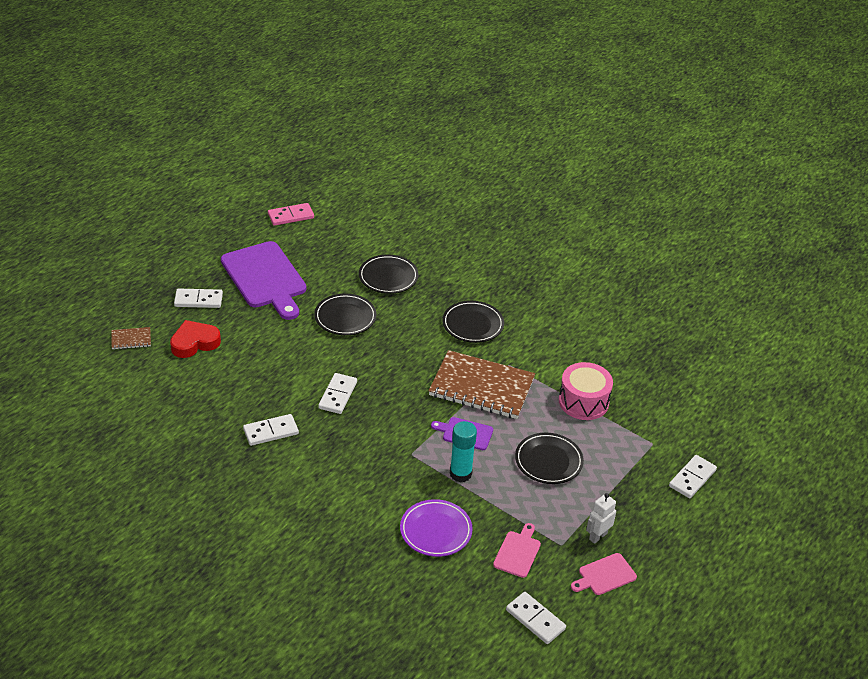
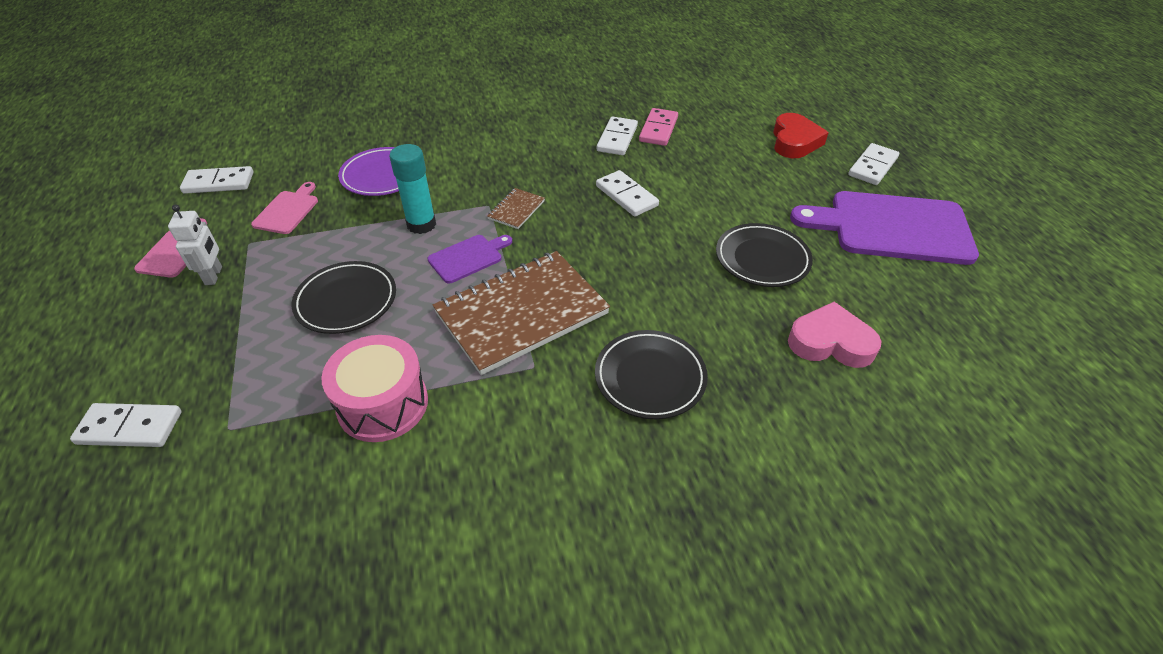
camera: 130 degrees right, 5 degrees up
(131, 339) = (827, 111): brown notebook -> brown notebook (516, 210)
(290, 216) = (1052, 310): pink domino -> pink domino (658, 129)
(388, 277) = (830, 342): black plate -> pink heart
(517, 552) = (287, 210): pink cutting board -> pink cutting board turned 135 degrees counterclockwise
(692, 478) = (130, 427): white domino -> white domino turned 75 degrees counterclockwise

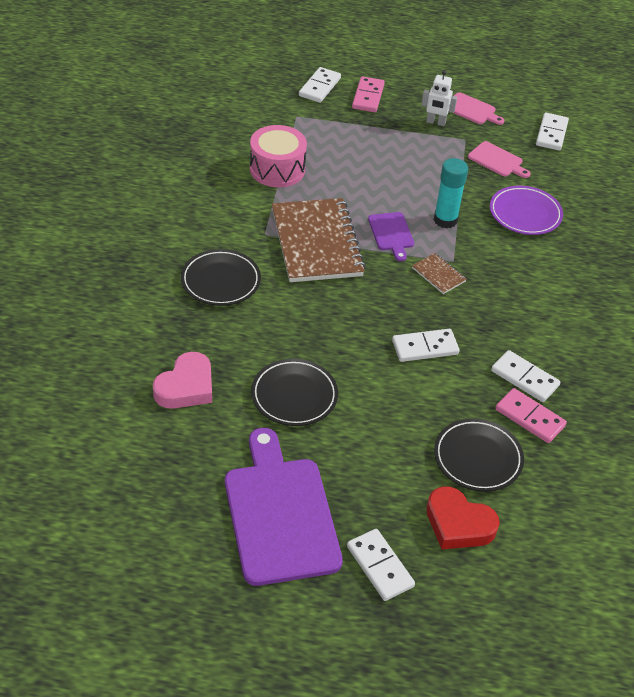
camera: 110 degrees right, 0 degrees up
(154, 360) = (368, 97): none -> pink domino
(346, 301) = (377, 171): black plate -> black plate (477, 458)
(892, 228) = (279, 514): purple cutting board -> purple cutting board turned 45 degrees counterclockwise

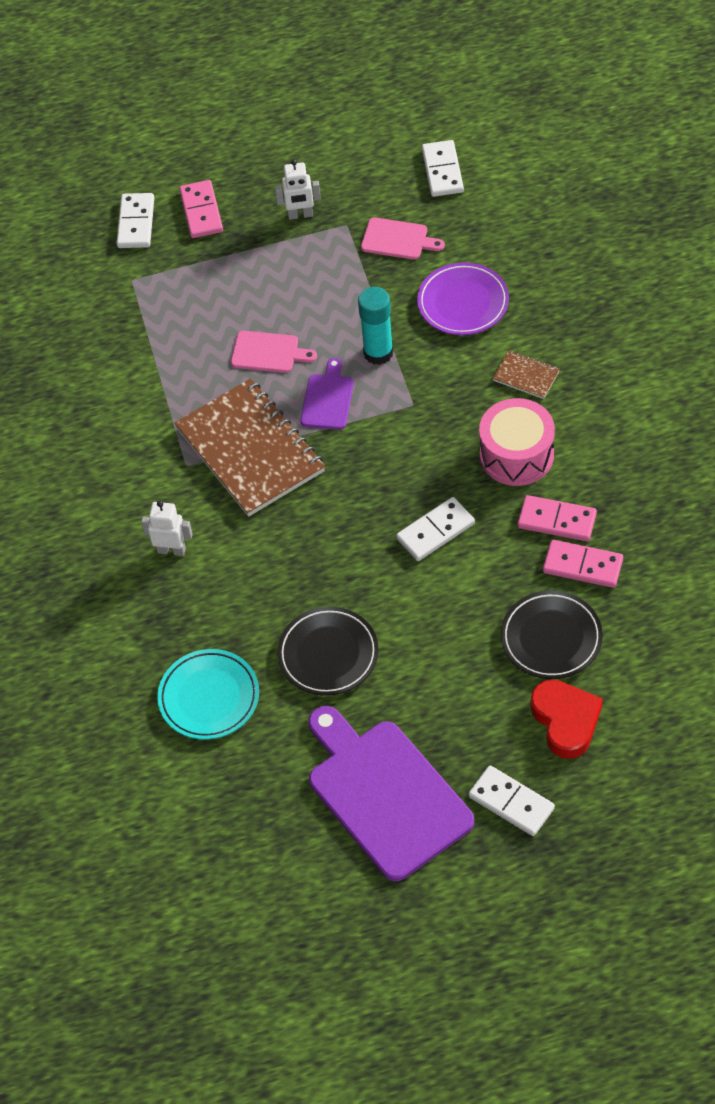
camera: 15 degrees left, 10 degrees up
(186, 387) = (209, 697): pink heart -> turquoise plate
(220, 281) = (171, 550): black plate -> white robot
(277, 169) = (151, 368): pink drum -> pink drum (516, 455)
(391, 234) = (327, 399): purple cutting board -> purple cutting board turned 135 degrees counterclockwise
(438, 275) = (406, 430): brown notebook -> brown notebook (526, 376)
(458, 524) = (565, 721): red heart -> red heart turned 120 degrees counterclockwise
(472, 110) = (334, 176): pink cutting board -> pink cutting board (268, 352)
(524, 378) = (557, 521): white domino -> pink domino

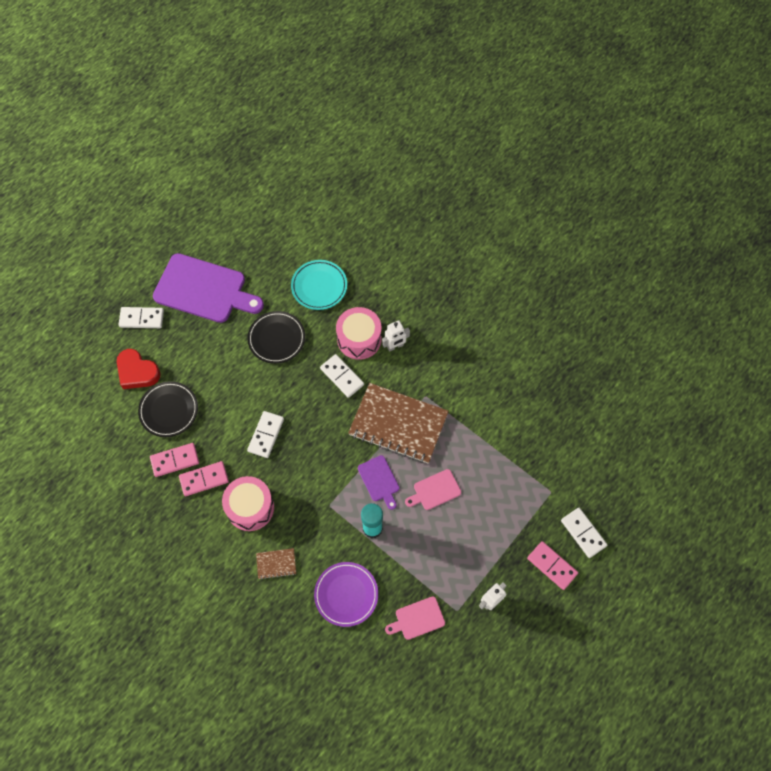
camera: 140 degrees right, 10 degrees up
(212, 587) = (359, 339): none -> pink drum
(442, 171) = (427, 694): white domino -> white domino (342, 376)

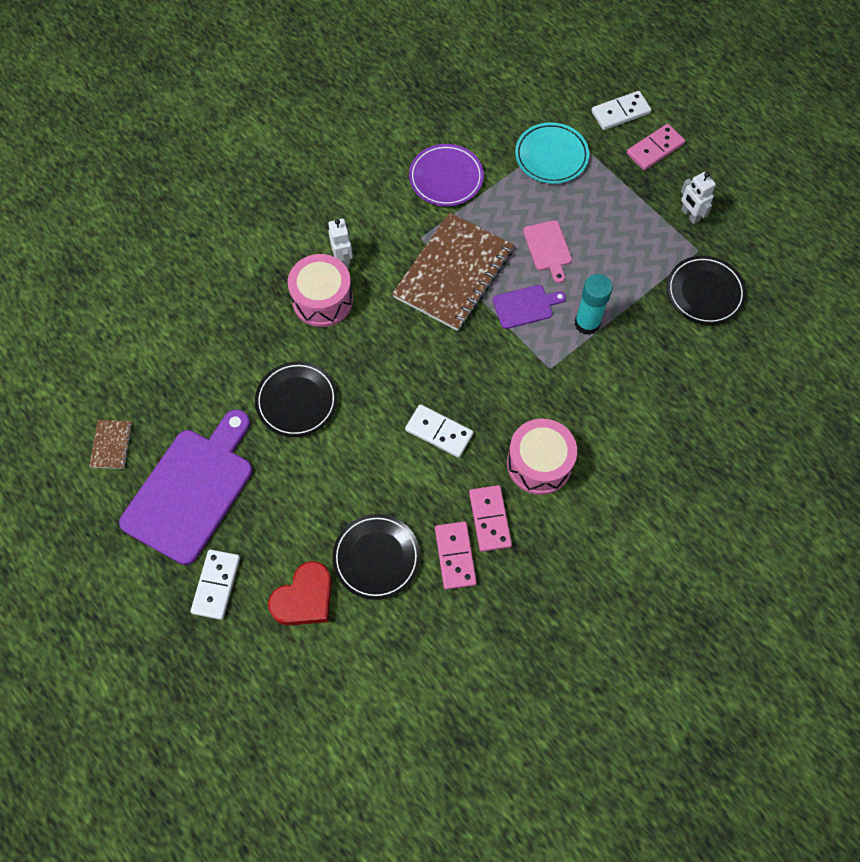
camera: 80 degrees left, 0 degrees up
(276, 564) = (620, 441): brown notebook -> brown notebook (112, 445)
(319, 286) = (229, 337): turquoise plate -> turquoise plate (551, 156)
(342, 376) = (373, 328): white domino -> none
(346, 594) = (668, 365): purple plate -> purple plate (446, 178)
(417, 619) = (704, 292): pink cutting board -> black plate

